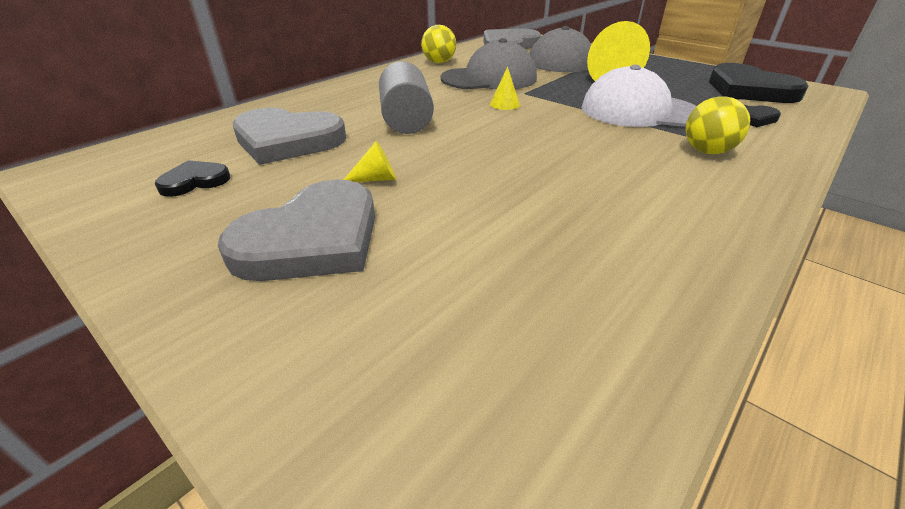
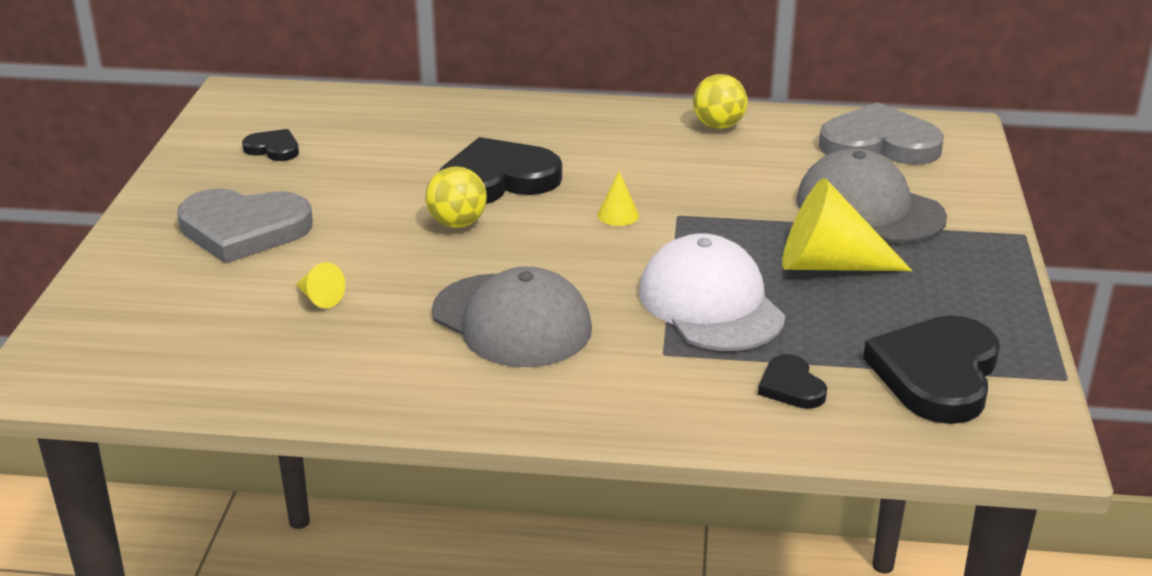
camera: 55 degrees right, 5 degrees down
(287, 140) = (382, 147): grey heart -> none
(376, 179) = (356, 215): yellow cone -> yellow cone (319, 298)
(406, 120) = (497, 179): grey cylinder -> black heart
(489, 78) = (700, 177): grey cap -> grey cap (512, 321)
(707, 151) = (623, 368): yellow ball -> yellow ball (457, 223)

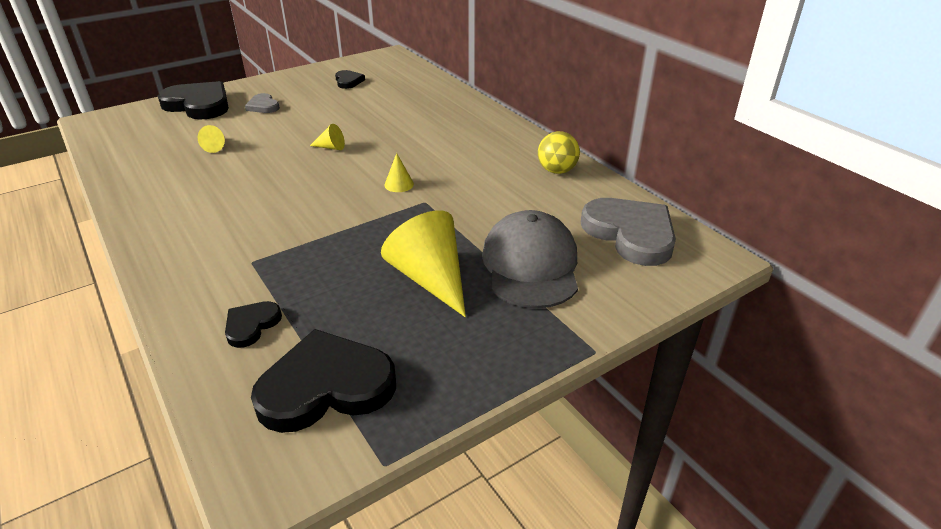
camera: 50 degrees right, 5 degrees up
(243, 229) = (263, 106): grey heart -> grey heart, size x0.49
(457, 223) = (331, 147): yellow ball -> yellow cone
(497, 179) = (392, 138): black heart -> black heart (198, 105)
(512, 321) = (242, 201): grey cap -> none
(710, 304) = (328, 254): white cap -> none

